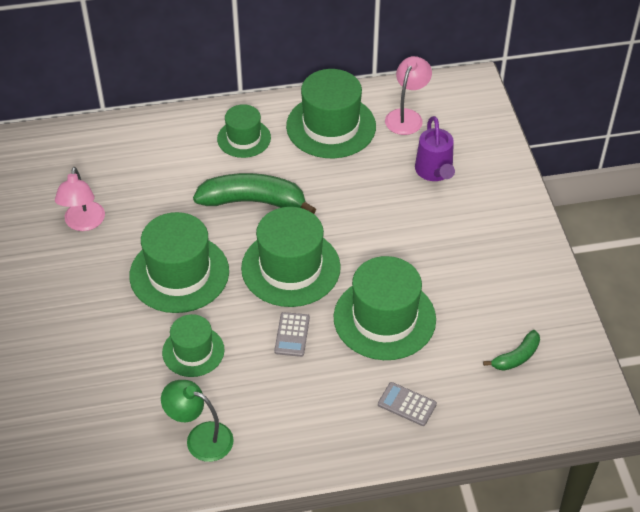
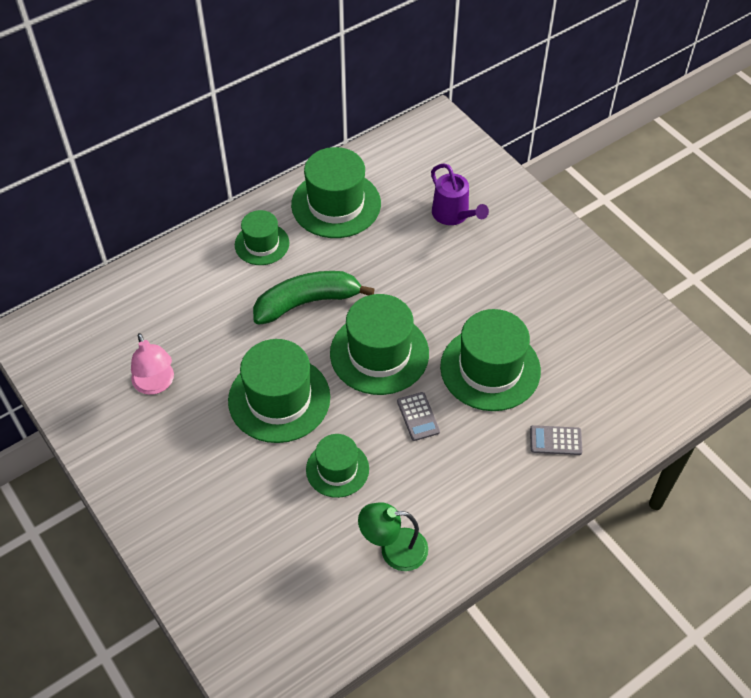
camera: 25 degrees left, 5 degrees up
(406, 116) = (398, 171): pink lamp -> none
(516, 357) = (620, 359): green banana -> none

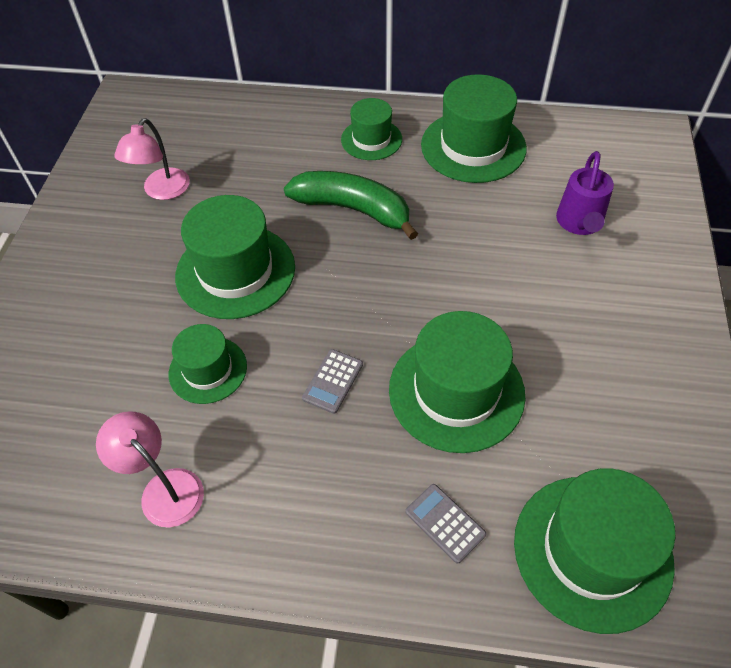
camera: 45 degrees right, 0 degrees up
(379, 353) = (365, 296): green hat -> green hat (592, 551)
(393, 549) = (164, 488): green lamp -> pink lamp

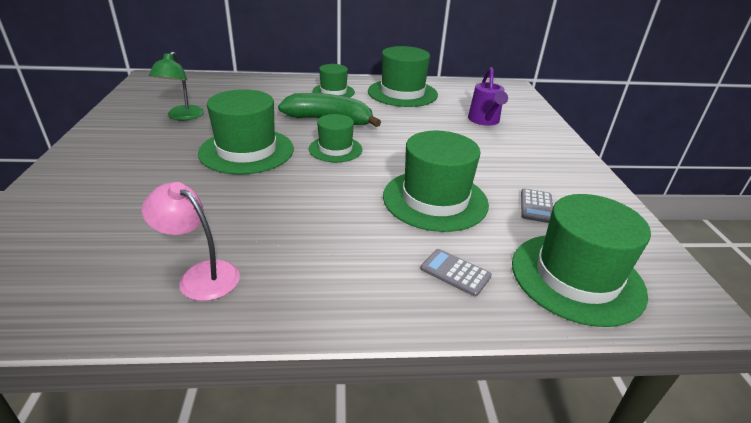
camera: 15 degrees left, 20 degrees down
(162, 191) = (182, 116): pink lamp -> green lamp
(208, 370) = (232, 201): green hat -> green hat (335, 149)
(333, 381) = (338, 201): grey calculator -> grey calculator (536, 206)

